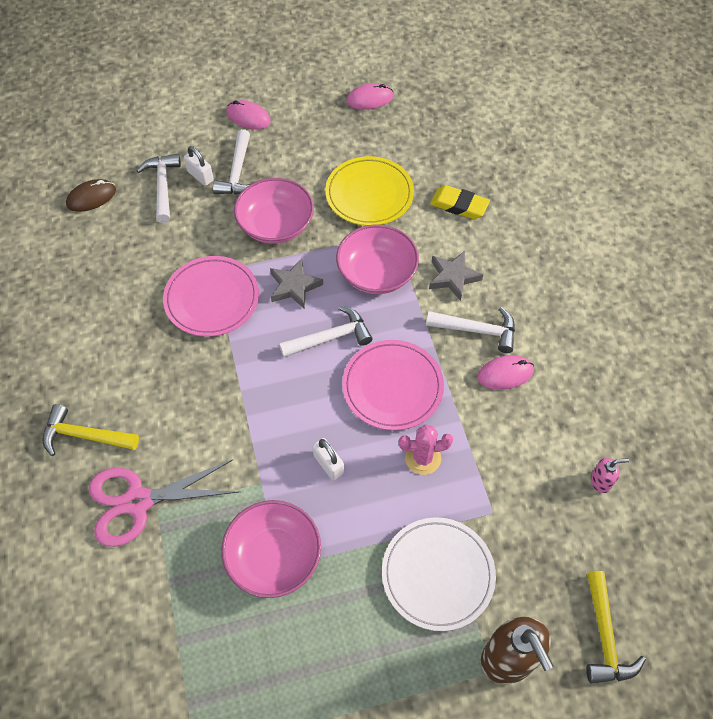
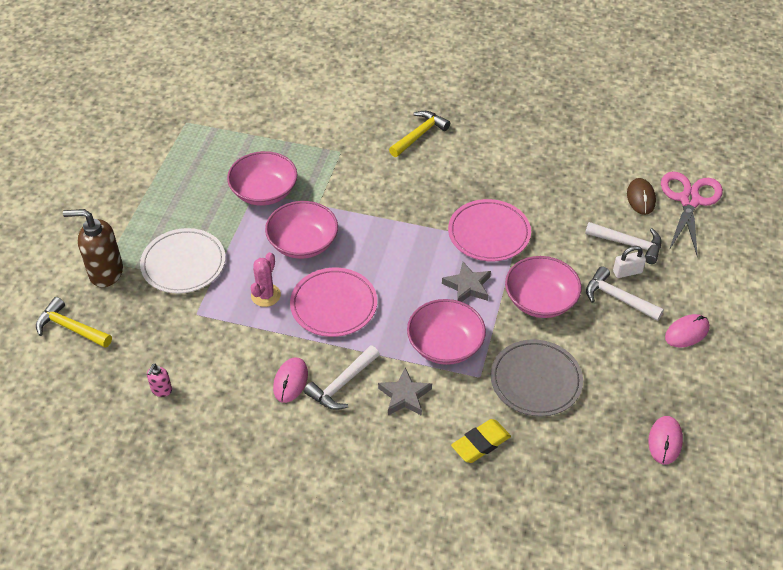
camera: 120 degrees right, 10 degrees down
(138, 501) = (352, 144): pink scissors -> pink scissors (689, 200)
(328, 464) = (303, 243): white padlock -> pink bowl
(330, 337) = (404, 288): white hammer -> none
(369, 194) = (536, 380): yellow plate -> grey plate

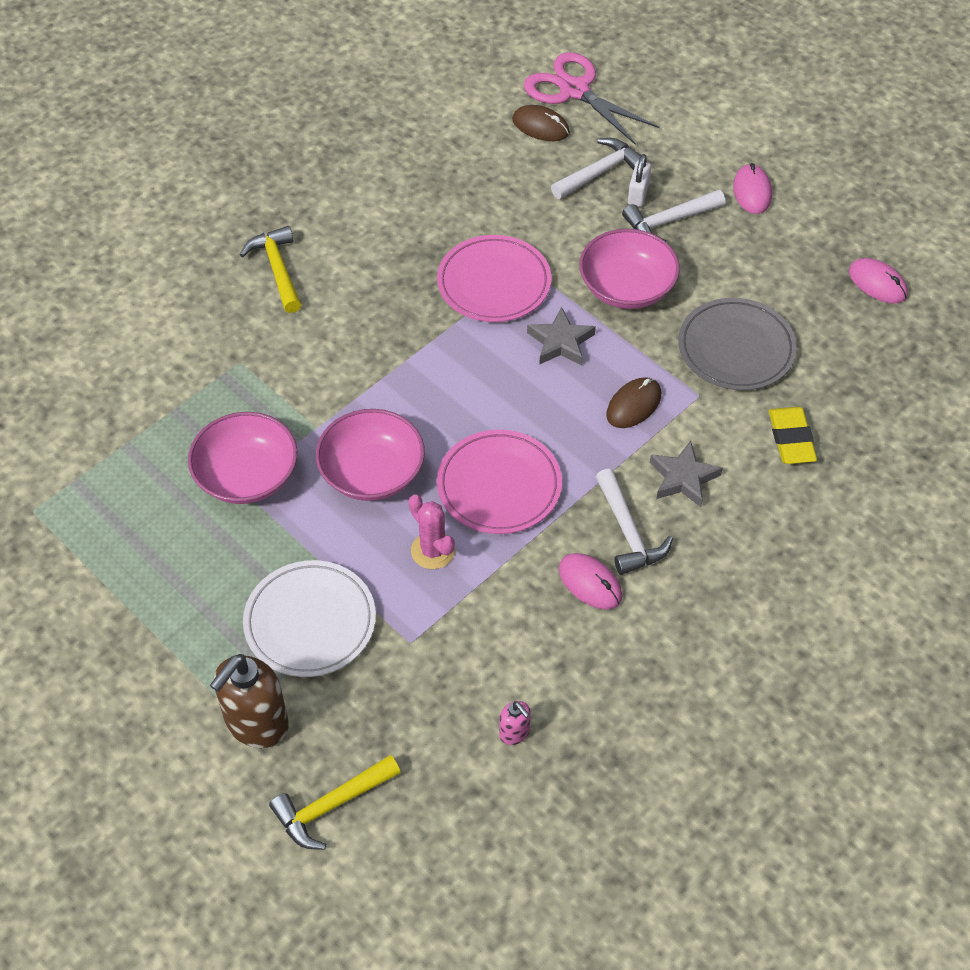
camera: 60 degrees left, 5 degrees up
(445, 345) = (633, 405): pink bowl -> brown mouse

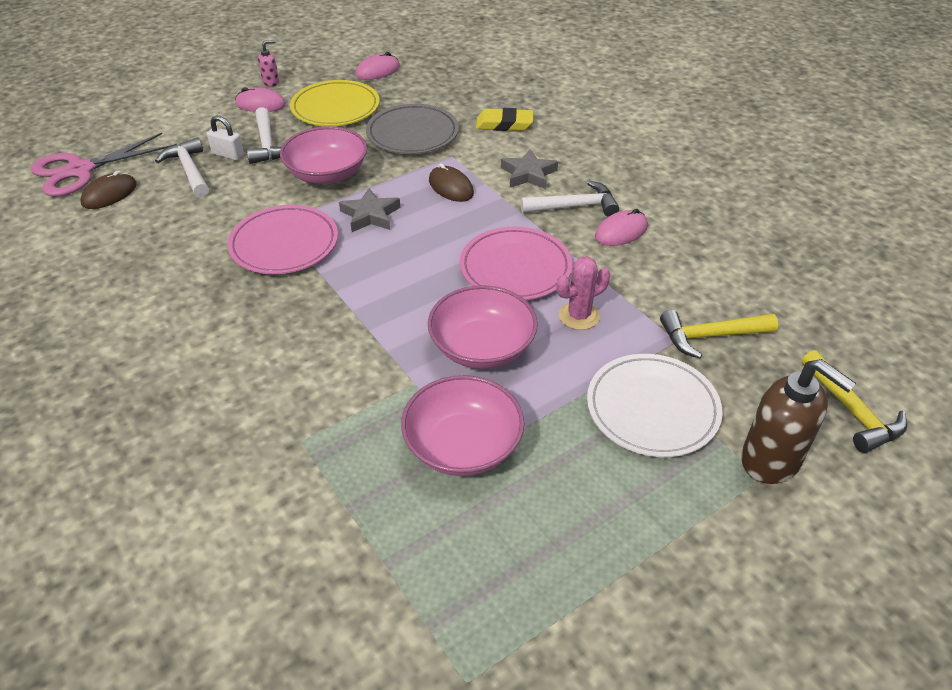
camera: 80 degrees left, 10 degrees down
(277, 269) = (180, 397): yellow hammer -> yellow hammer (710, 336)
(514, 733) = (763, 289): pink soap dispenser -> pink soap dispenser (271, 82)
(769, 262) = (335, 108): none -> yellow plate

